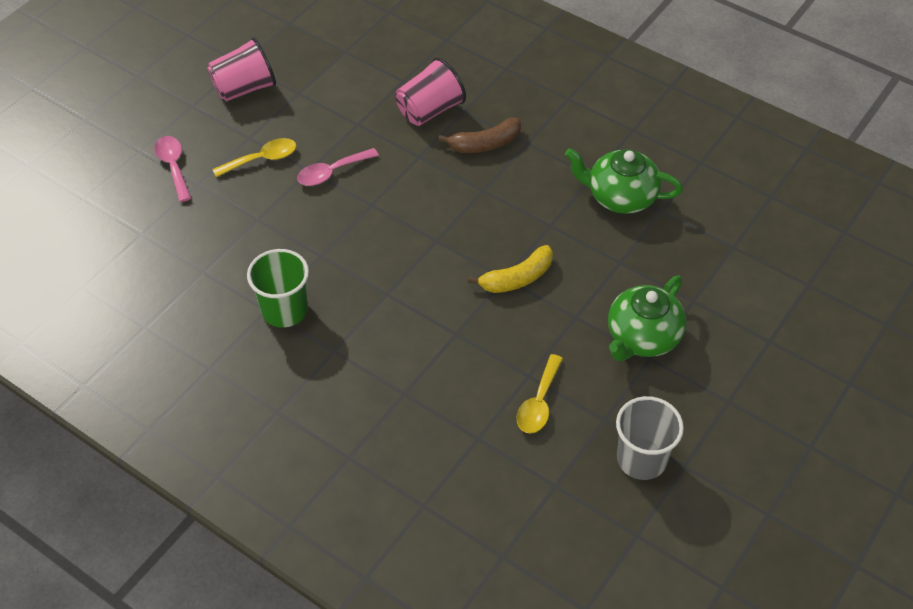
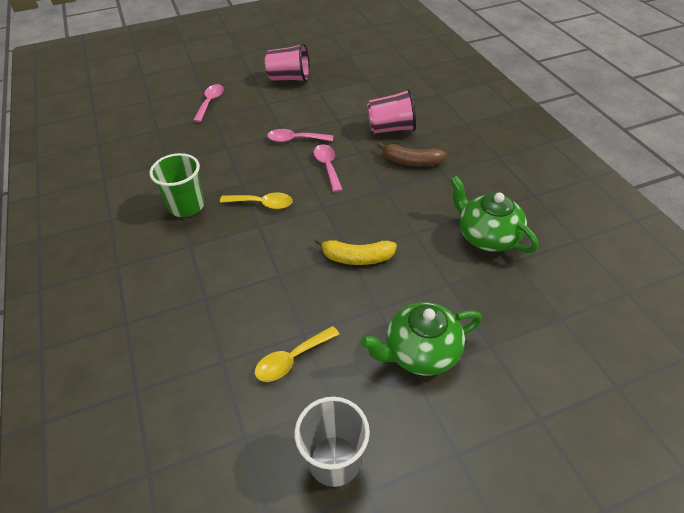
camera: 35 degrees right, 5 degrees down
(262, 159) = (262, 117): yellow spoon -> yellow spoon (262, 204)
(399, 190) = (327, 166): none -> pink spoon

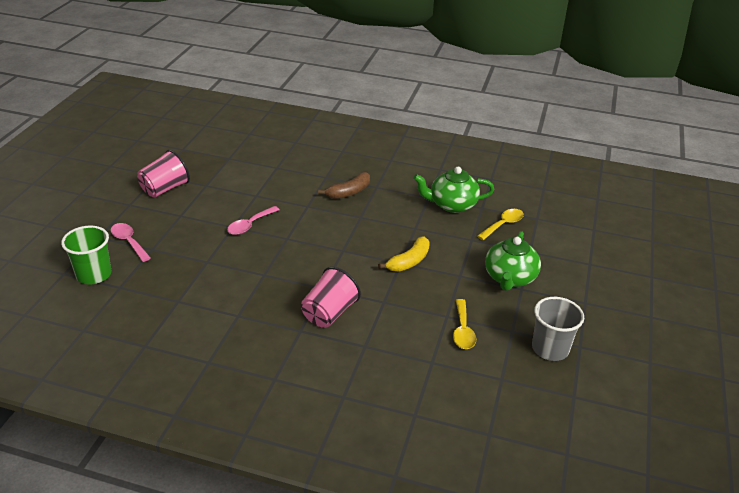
camera: 55 degrees left, 10 degrees down
(186, 206) = (251, 313): green cup -> green cup (94, 274)
(262, 204) = (302, 275): yellow spoon -> yellow spoon (503, 224)
(327, 166) = (303, 227): pink spoon -> none
(391, 129) = (302, 180): pink cup -> pink cup (329, 313)

